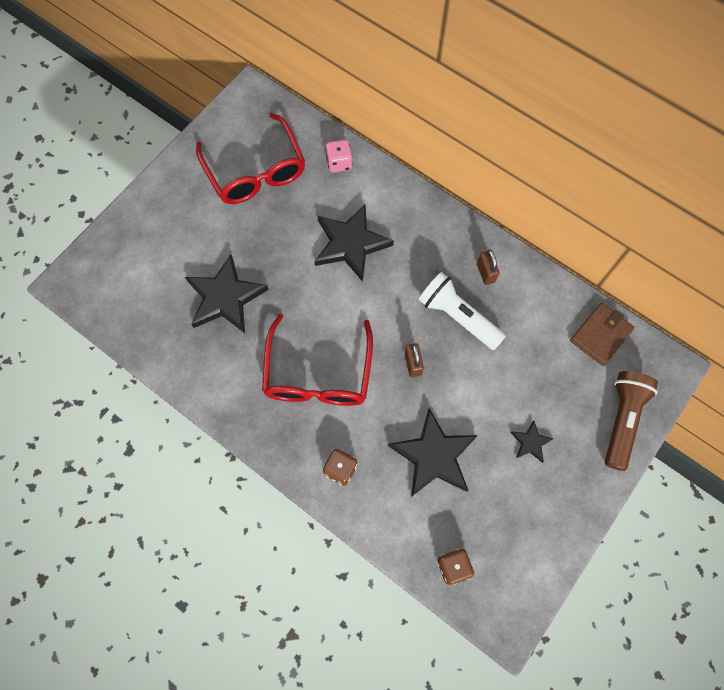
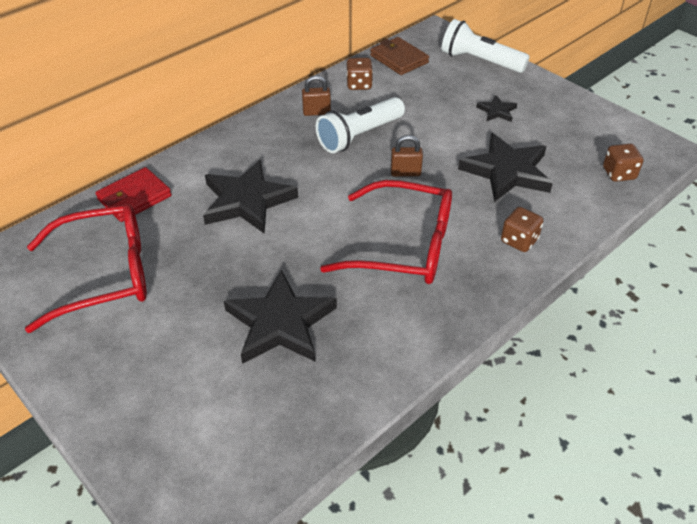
camera: 80 degrees left, 25 degrees down
(339, 163) = (134, 198): pink dice -> red wallet
(541, 303) = (359, 85): none -> brown dice
(621, 420) = (479, 61): brown flashlight -> white flashlight

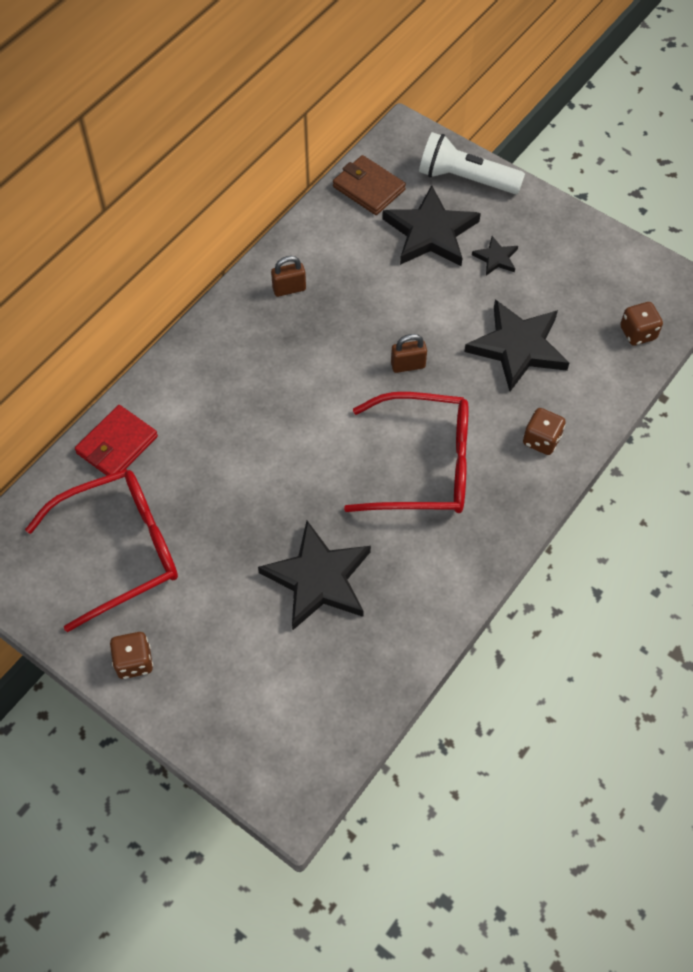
camera: 10 degrees left, 15 degrees up
(247, 201) = (243, 430): black star -> black star (430, 232)
(359, 85) = (329, 238): brown dice -> brown dice (134, 662)
(359, 136) = (346, 318): white flashlight -> none

